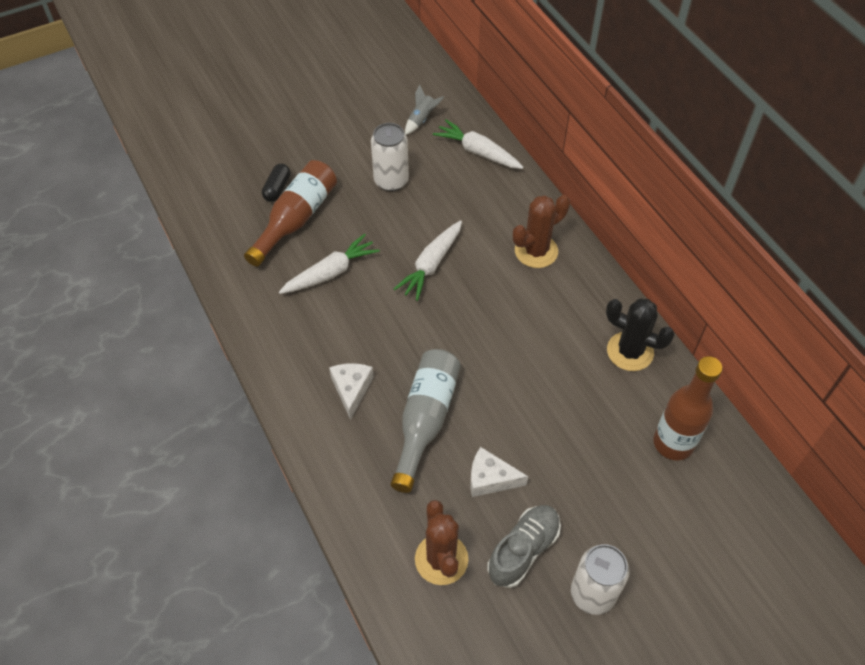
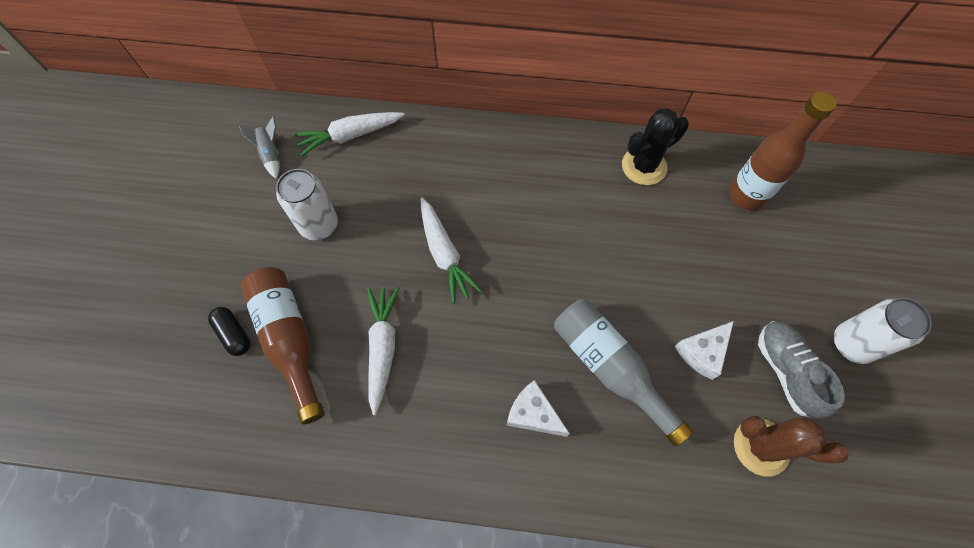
camera: 55 degrees left, 10 degrees up
(536, 251) = (495, 164): brown cactus -> none

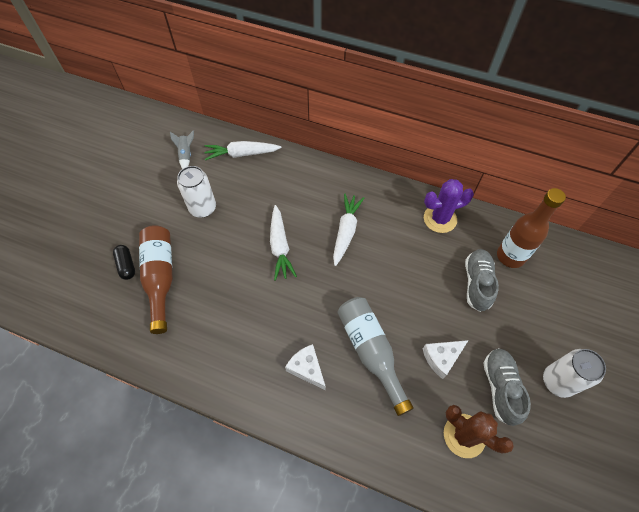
camera: 15 degrees right, 5 degrees down
(382, 348) = (219, 298): white carrot -> white carrot (346, 231)
(644, 166) = (440, 219): black cactus -> purple cactus
(716, 241) = (477, 283): none -> grey shoe

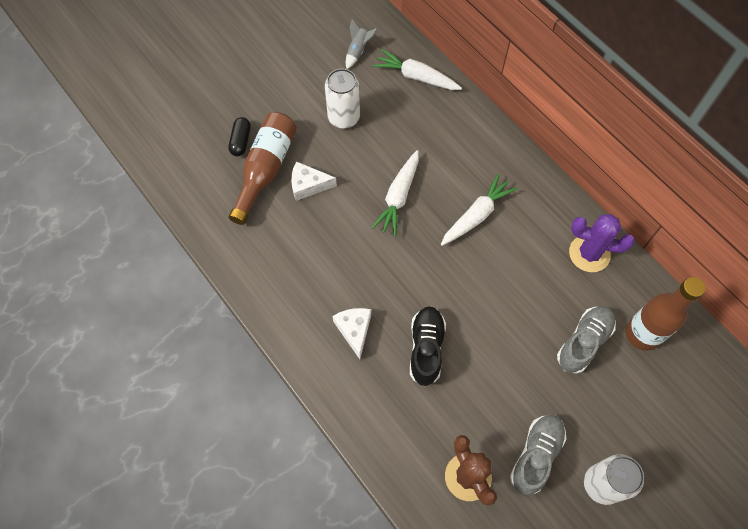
camera: 30 degrees right, 5 degrees up
(370, 351) = (426, 348): grey bottle -> black shoe
(442, 358) = (494, 394): white cheese -> white cheese (308, 185)

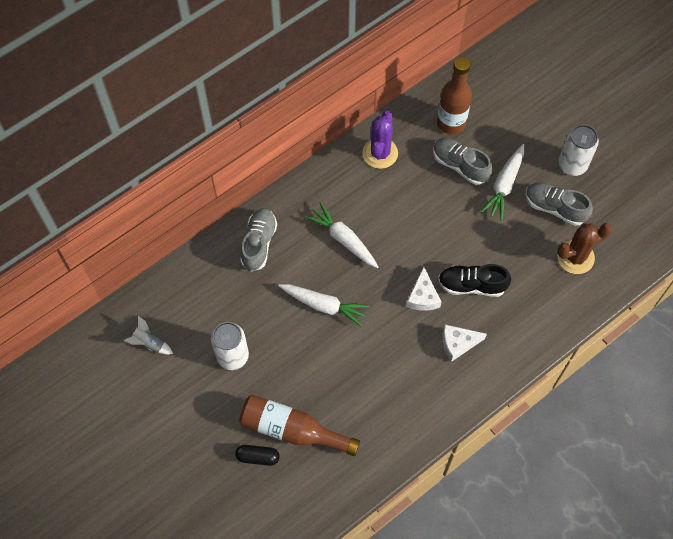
camera: 90 degrees left, 0 degrees up
(308, 185) = (310, 388): white cheese -> white cheese (423, 296)
(416, 77) = (186, 287): white carrot -> white carrot (504, 185)
(467, 137) = (259, 243): none -> grey shoe

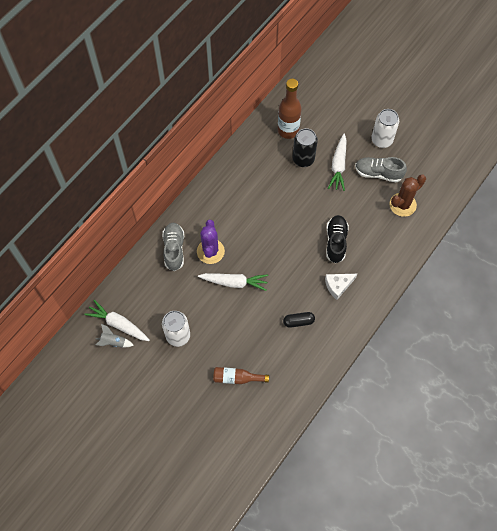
camera: 15 degrees left, 0 degrees up
(257, 457) = (217, 404): black capsule -> black capsule (298, 321)
(292, 430) = (237, 378): brown bottle -> brown bottle, size x0.61
(343, 239) = (235, 232): white carrot -> white carrot (118, 324)
(380, 153) = (243, 164): purple cactus -> purple cactus (210, 251)
(423, 296) = (303, 258): white cheese -> none
(460, 165) = (303, 159): grey shoe -> black can
(472, 285) = (336, 242): black shoe -> black shoe turned 105 degrees clockwise

